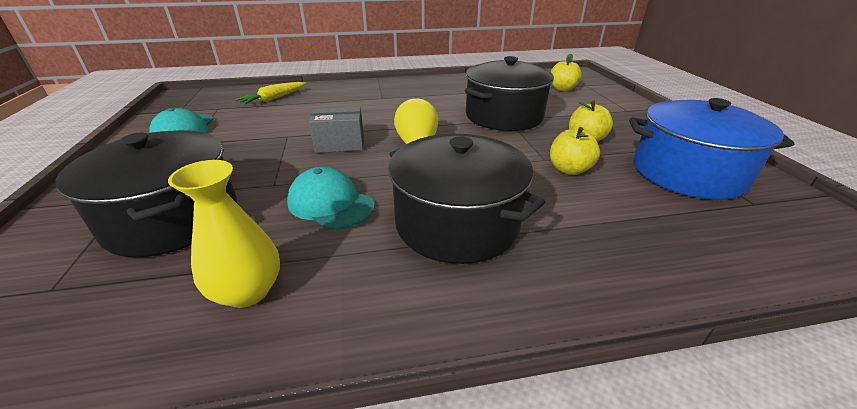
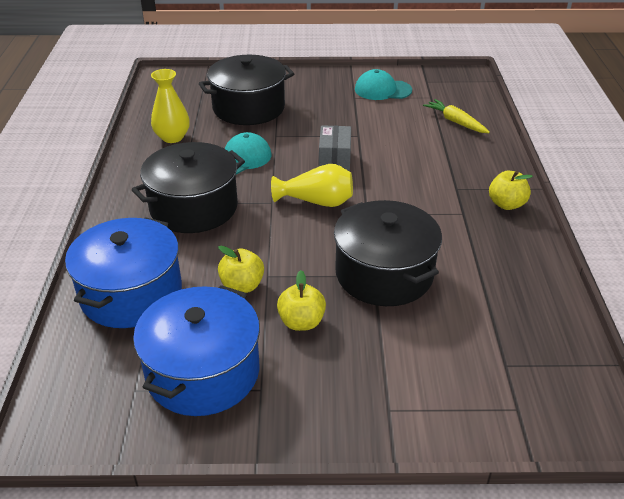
camera: 100 degrees right, 5 degrees up
(562, 89) = (493, 367): yellow apple -> yellow apple (506, 204)
(649, 238) = (131, 293): none -> blue pot

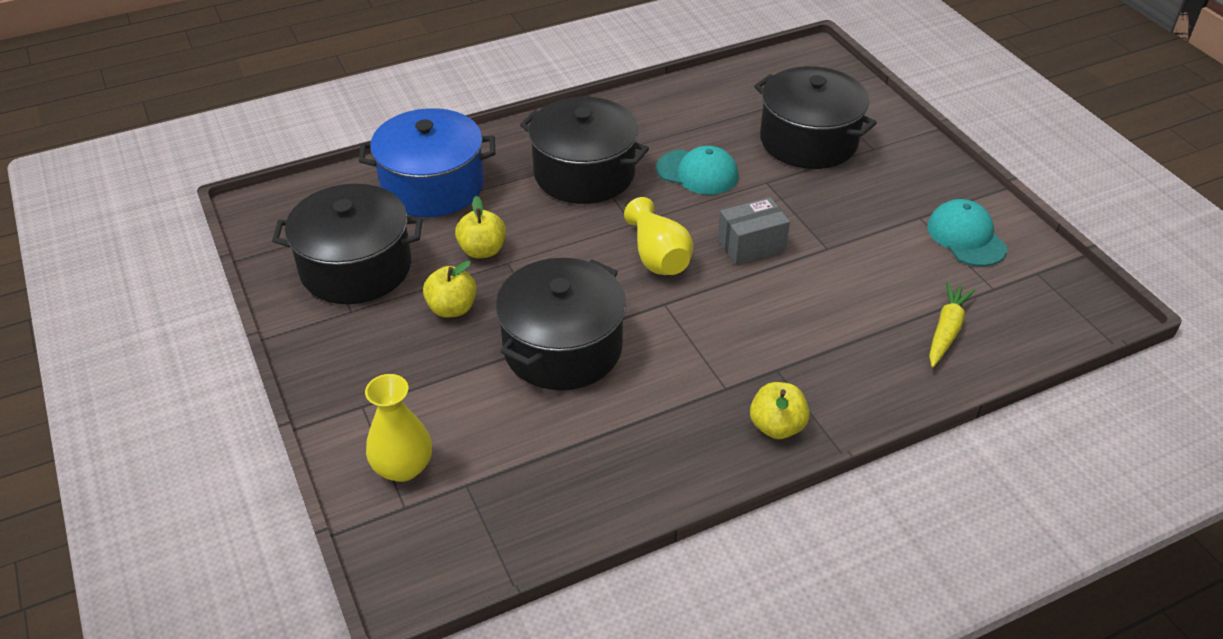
camera: 65 degrees right, 5 degrees up
(172, 137) = (698, 111): yellow vase -> yellow vase (403, 467)
(203, 372) = (356, 267): blue pot -> black pot

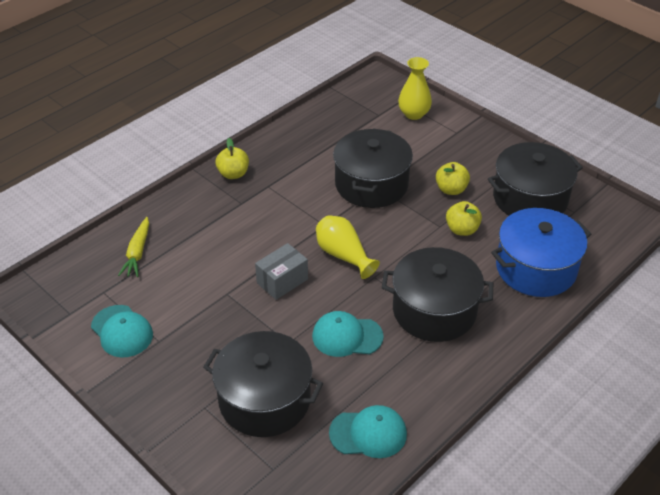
camera: 160 degrees right, 0 degrees up
(715, 96) = (368, 433): none -> turquoise cap

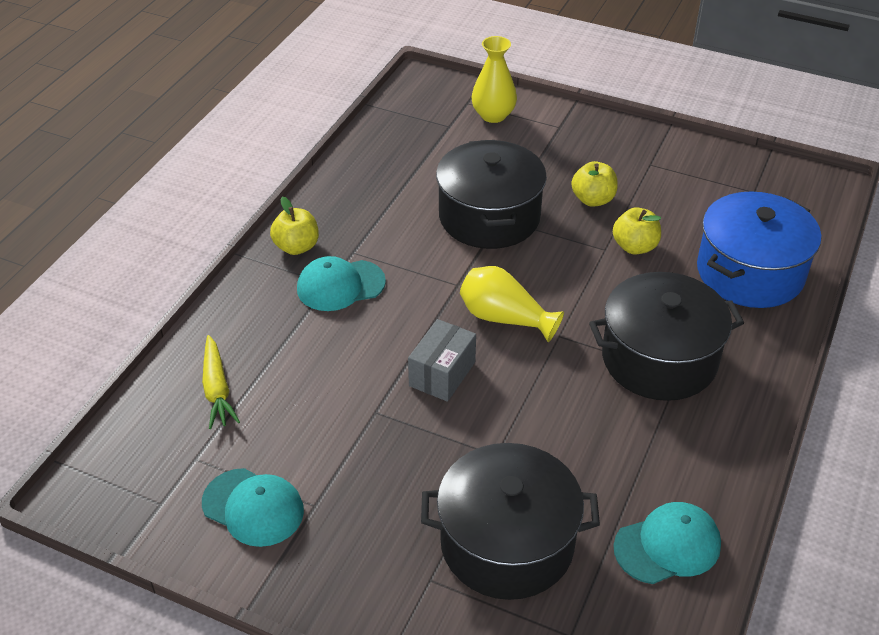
camera: 20 degrees left, 0 degrees up
(347, 336) = (568, 424): turquoise cap -> turquoise cap (340, 285)
(530, 198) = (694, 188): black pot -> none

